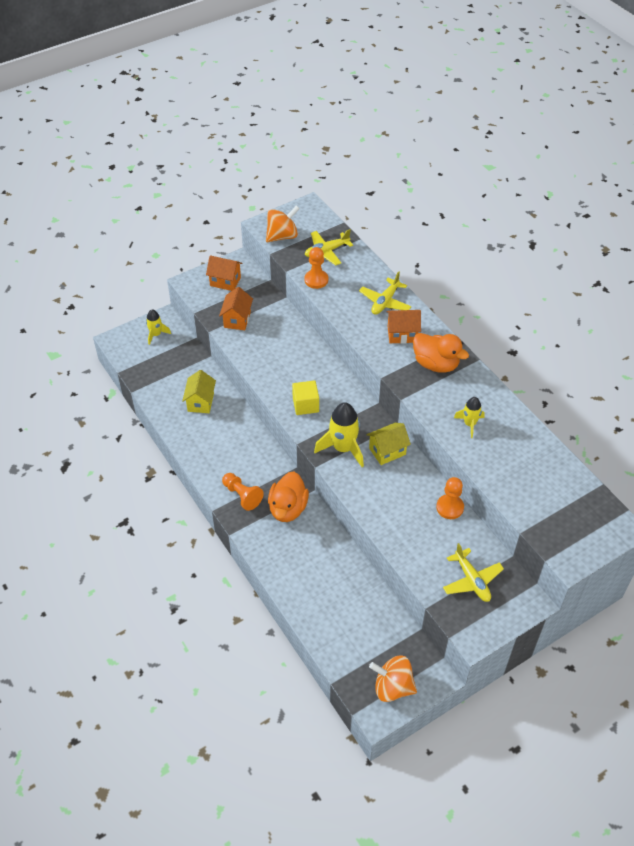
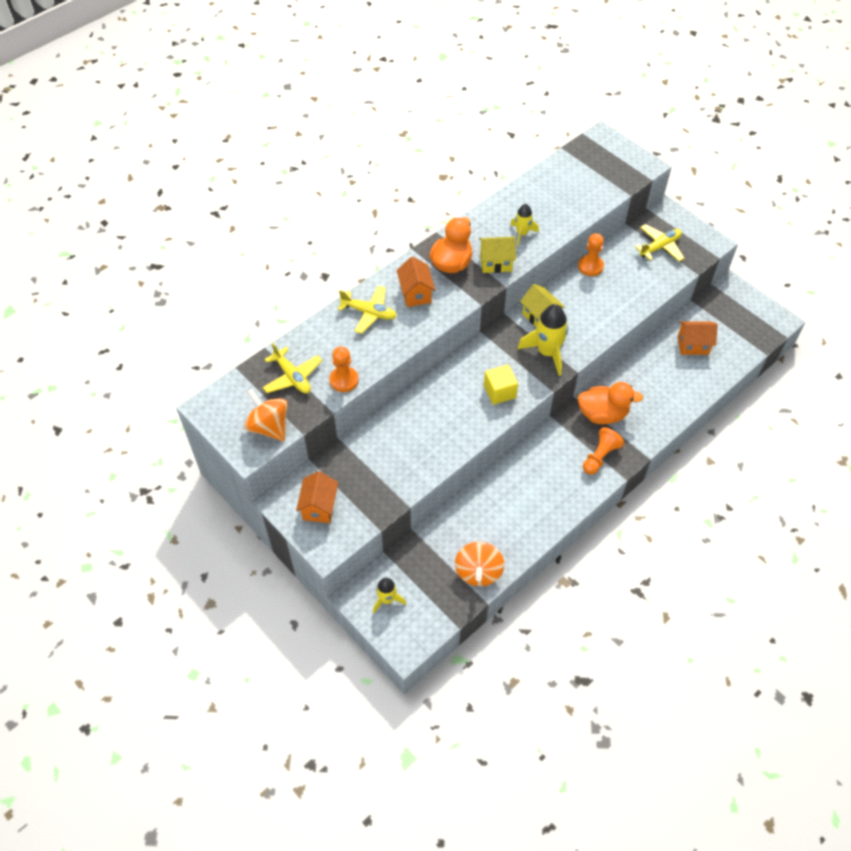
camera: 100 degrees left, 5 degrees up
(200, 402) = (485, 523): yellow house -> yellow house (496, 263)
(237, 319) = (384, 480): orange house -> orange house (693, 345)
(392, 687) = (751, 313): orange spinning top -> orange spinning top (478, 572)

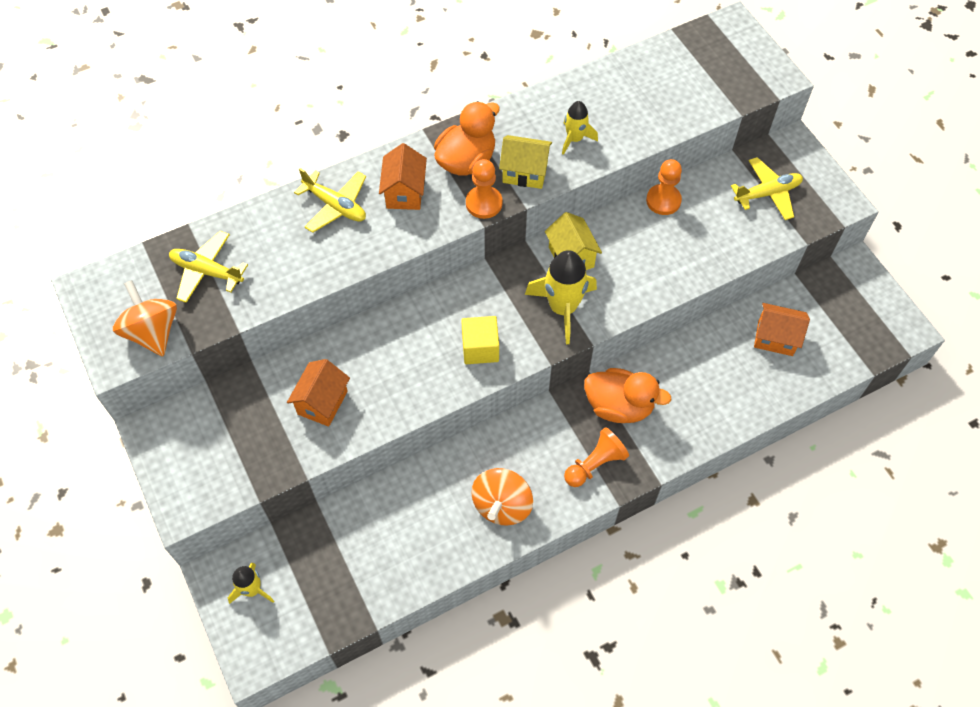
camera: 15 degrees right, 5 degrees up
(292, 377) = (207, 271): yellow plane -> yellow plane turned 135 degrees clockwise
(319, 507) = (195, 450): orange house -> orange house (322, 402)
(344, 380) = (269, 291): orange pawn -> orange pawn (484, 203)
(478, 572) = (380, 583): orange spinning top -> orange spinning top (502, 505)

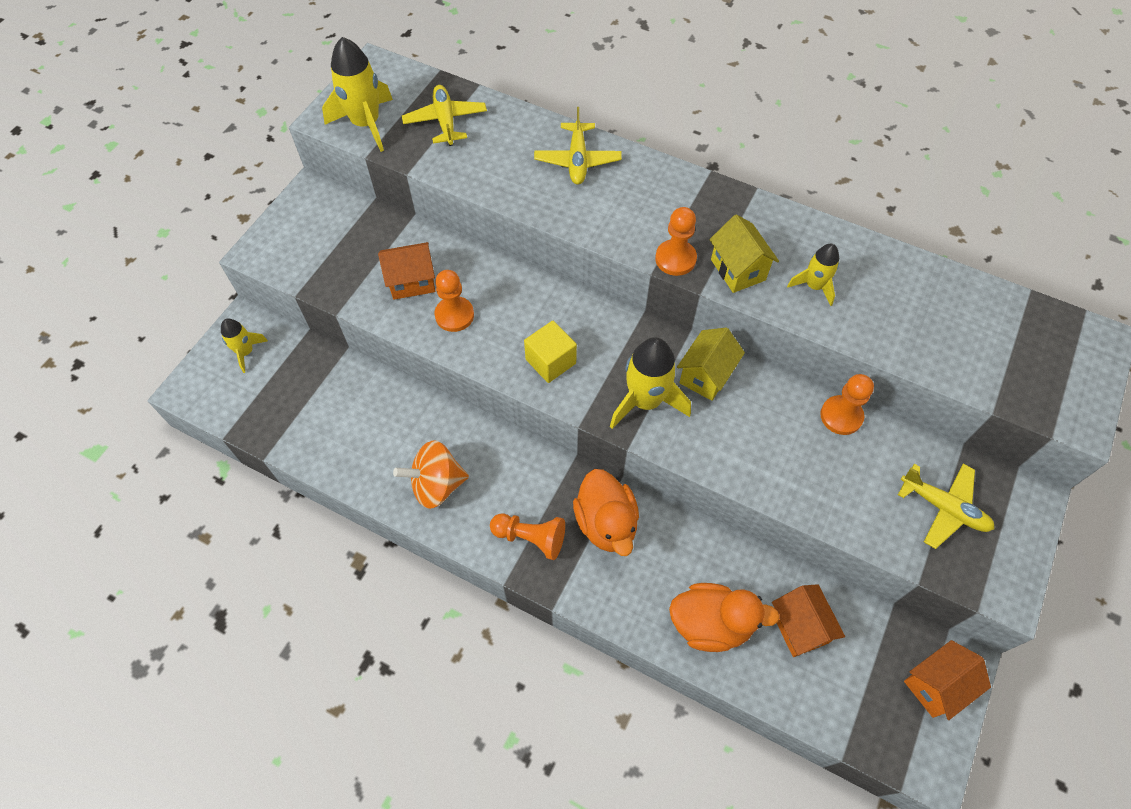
camera: 55 degrees right, 0 degrees up
(153, 332) = (366, 124): orange spinning top -> yellow rocket
(382, 390) = (454, 315): none -> orange pawn
(404, 192) = (633, 197): orange house -> orange house (936, 685)
(466, 161) = (708, 220): orange duck -> orange duck (711, 624)

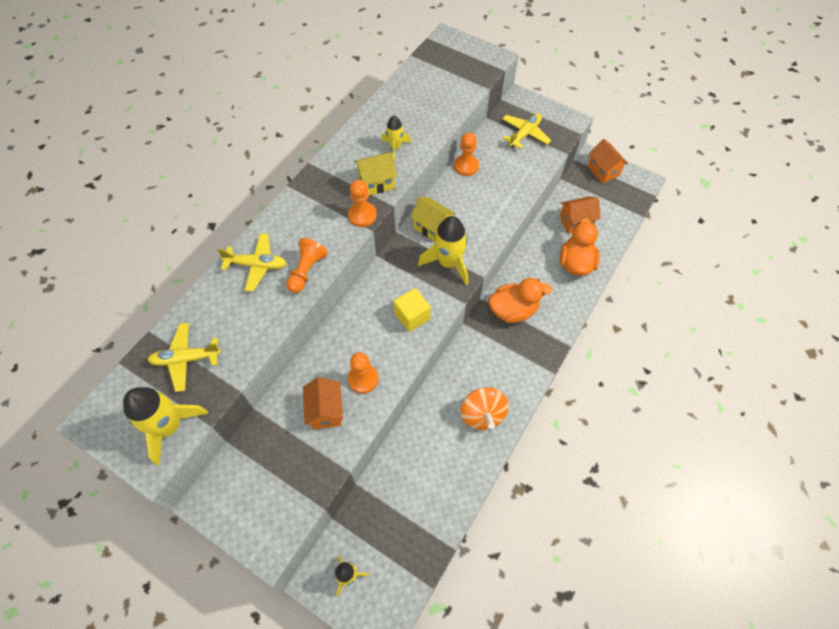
camera: 85 degrees left, 0 degrees up
(531, 538) = (523, 355): orange pawn -> orange pawn (307, 271)

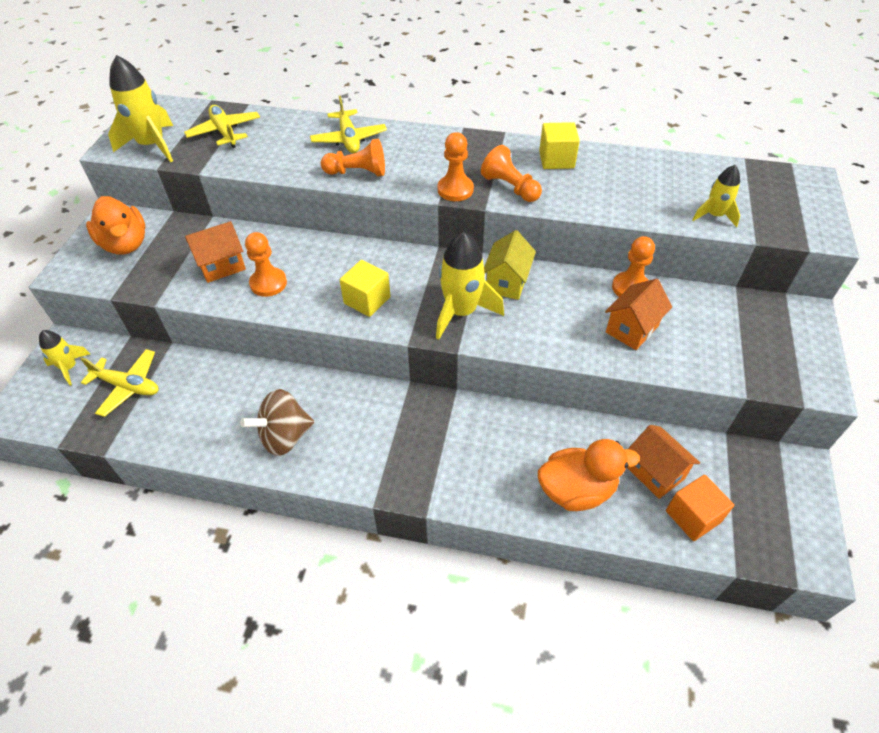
camera: 70 degrees right, 10 degrees down
(359, 146) = (556, 159): none -> yellow cube
(376, 183) = (510, 187): yellow house -> orange pawn
(395, 147) = (577, 187): yellow rocket -> yellow rocket (714, 215)
(482, 414) = (284, 436): orange spinning top -> brown spinning top
(513, 310) = (454, 430): orange duck -> orange duck (125, 244)
(524, 134) = (741, 335): yellow plane -> yellow plane (128, 386)
(603, 171) = (788, 489): orange house -> orange house (632, 329)
(607, 218) = (693, 516): none -> orange cube

